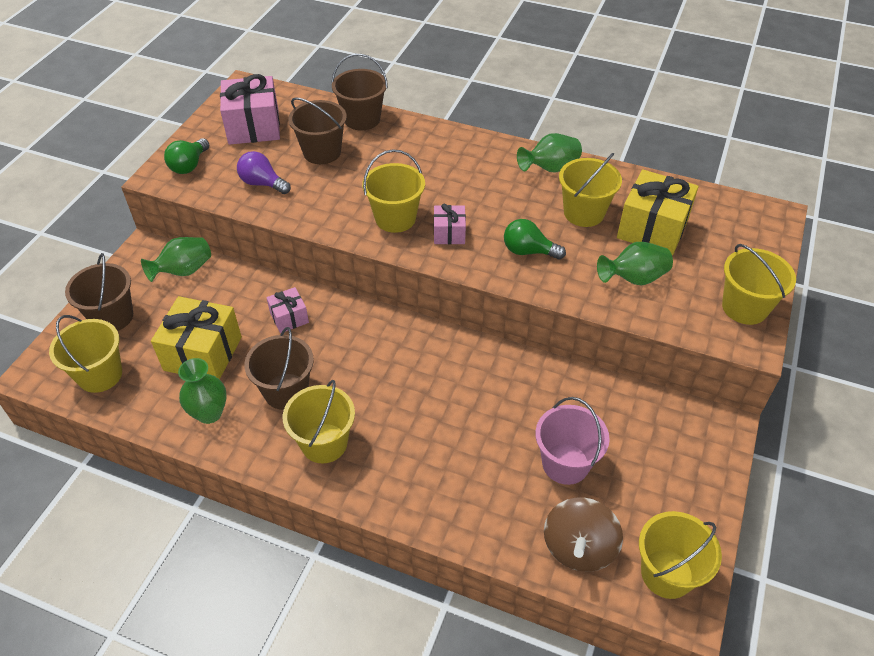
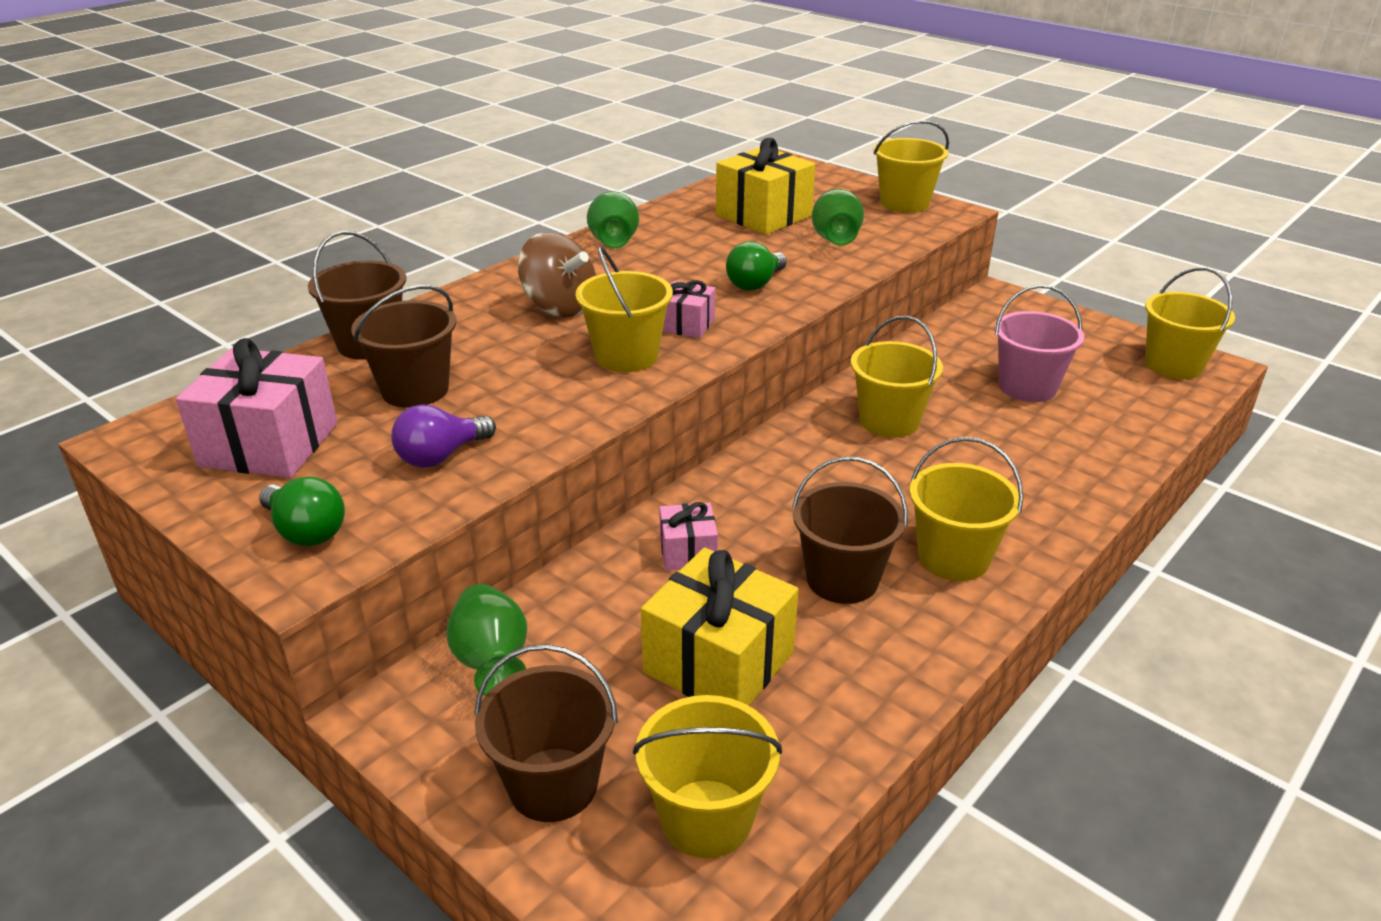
camera: 70 degrees left, 15 degrees down
(209, 413) = (858, 671): green vase -> none
(578, 547) = (1140, 405): brown spinning top -> brown spinning top (559, 307)
(583, 213) = (710, 242): yellow bucket -> yellow bucket (889, 421)

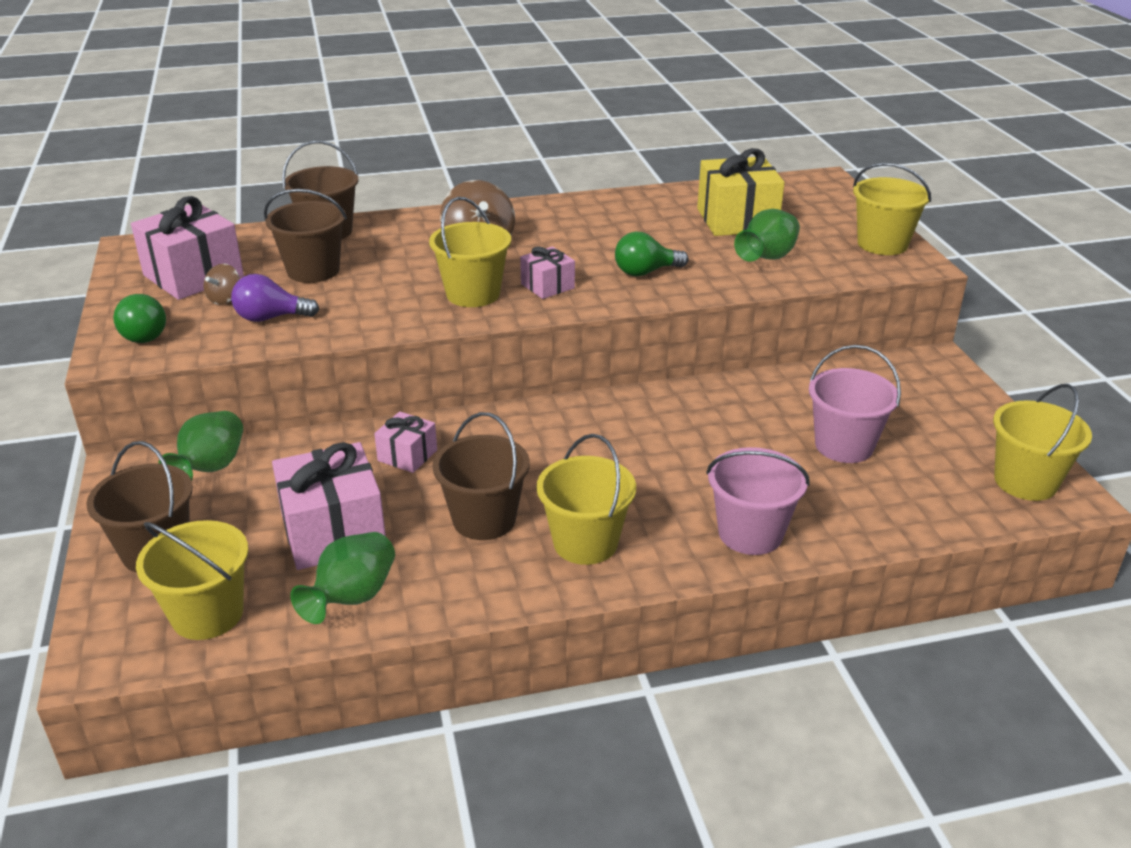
camera: 35 degrees right, 0 degrees up
(350, 456) = (224, 299): none -> brown spinning top
(614, 243) = (585, 209): green vase -> green vase (352, 598)
(719, 662) = (333, 532): yellow gift -> pink gift
(889, 421) = (680, 426): yellow bucket -> none
(1060, 488) = (750, 533): none -> pink bucket

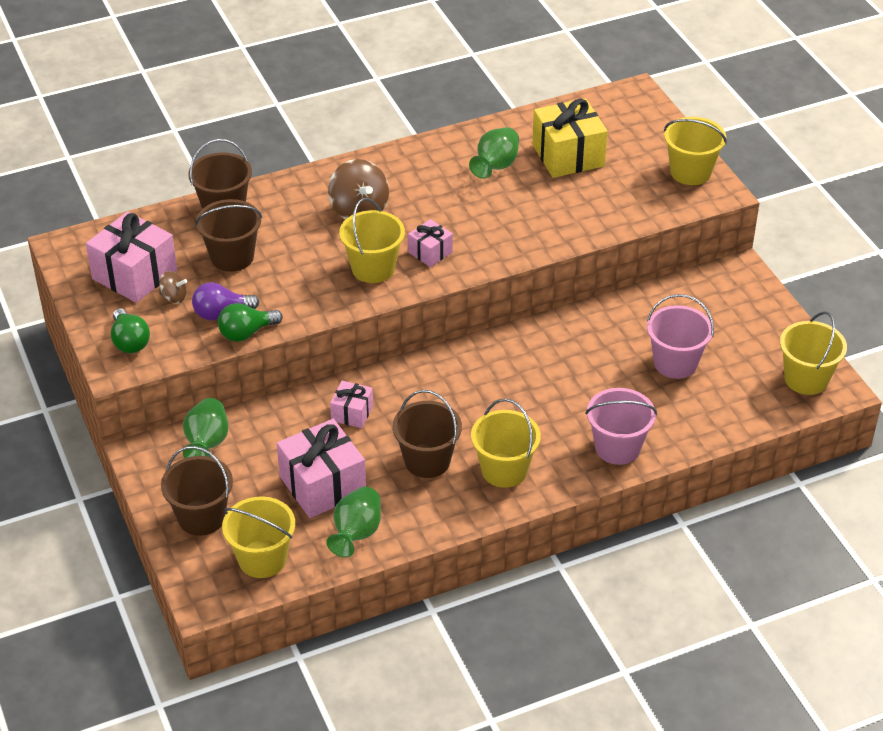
camera: 10 degrees left, 10 degrees up
(224, 299) = (174, 297): brown spinning top -> brown spinning top turned 90 degrees counterclockwise
(645, 272) = (505, 227): green light bulb -> green light bulb (246, 333)
(767, 258) = (599, 199): green vase -> green vase (495, 166)

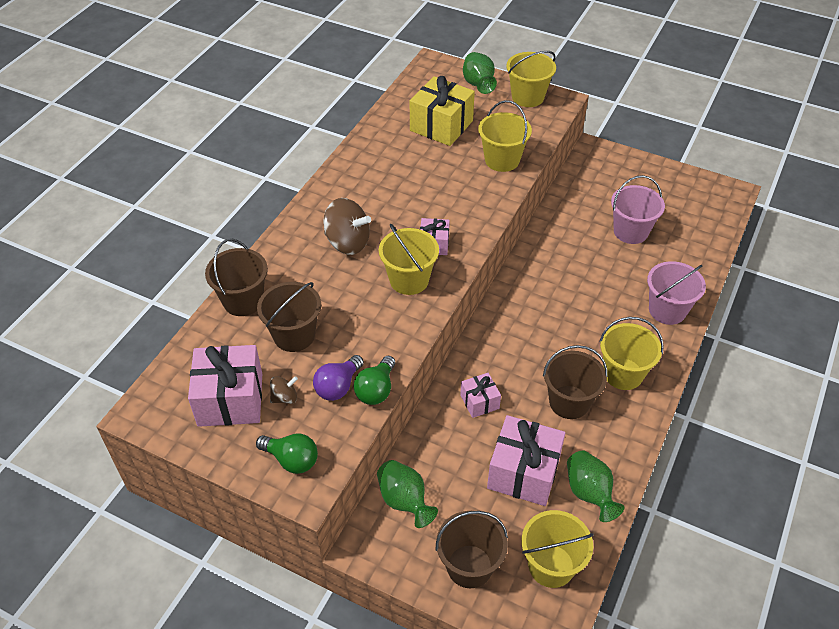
camera: 40 degrees left, 5 degrees up
(495, 166) = (404, 158): green vase -> green vase (478, 84)
(806, 379) = (709, 196): yellow bucket -> yellow bucket (502, 160)

